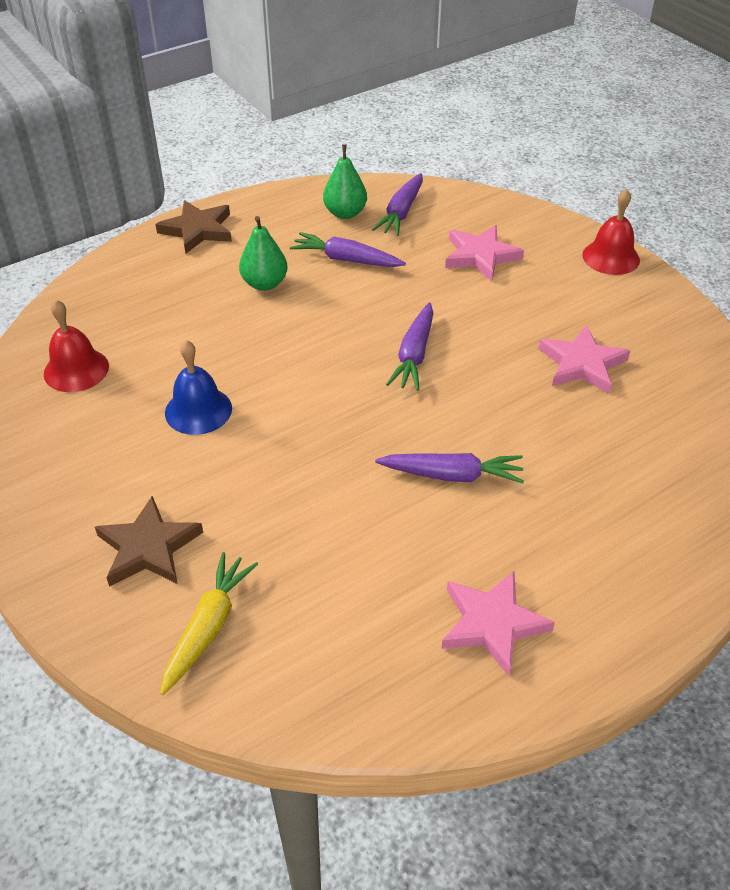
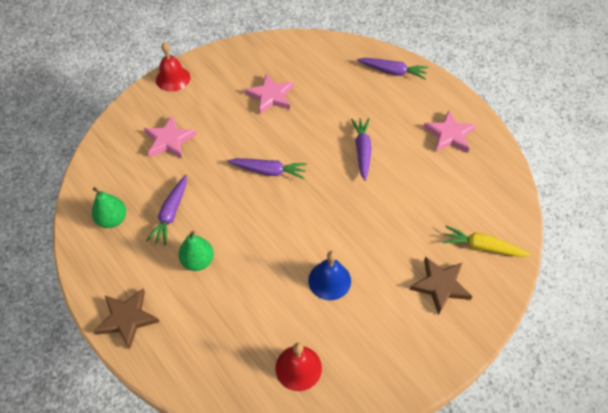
camera: 95 degrees left, 10 degrees up
(401, 212) = (115, 185): purple carrot -> purple carrot (392, 72)

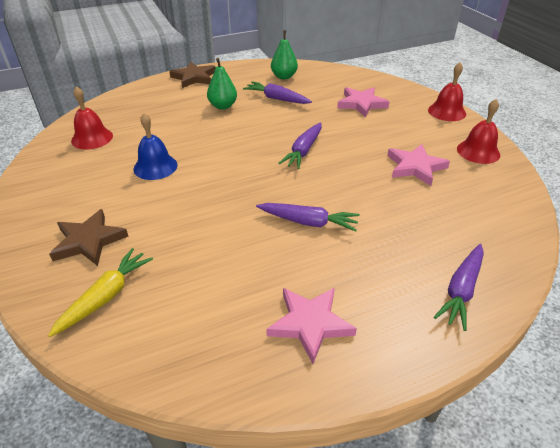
camera: 105 degrees right, 15 degrees down
(237, 60) = (478, 151): none -> red bell

